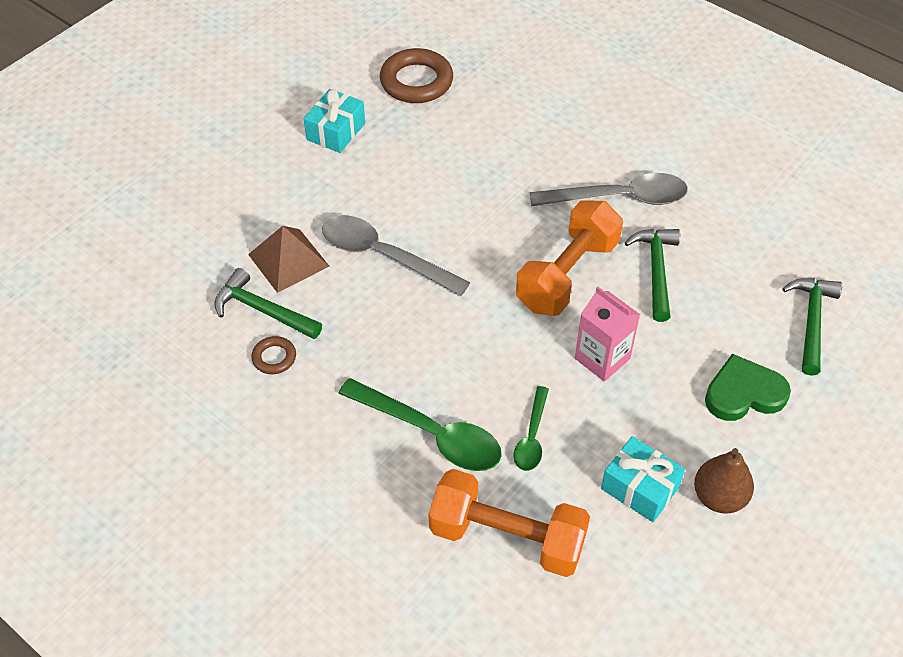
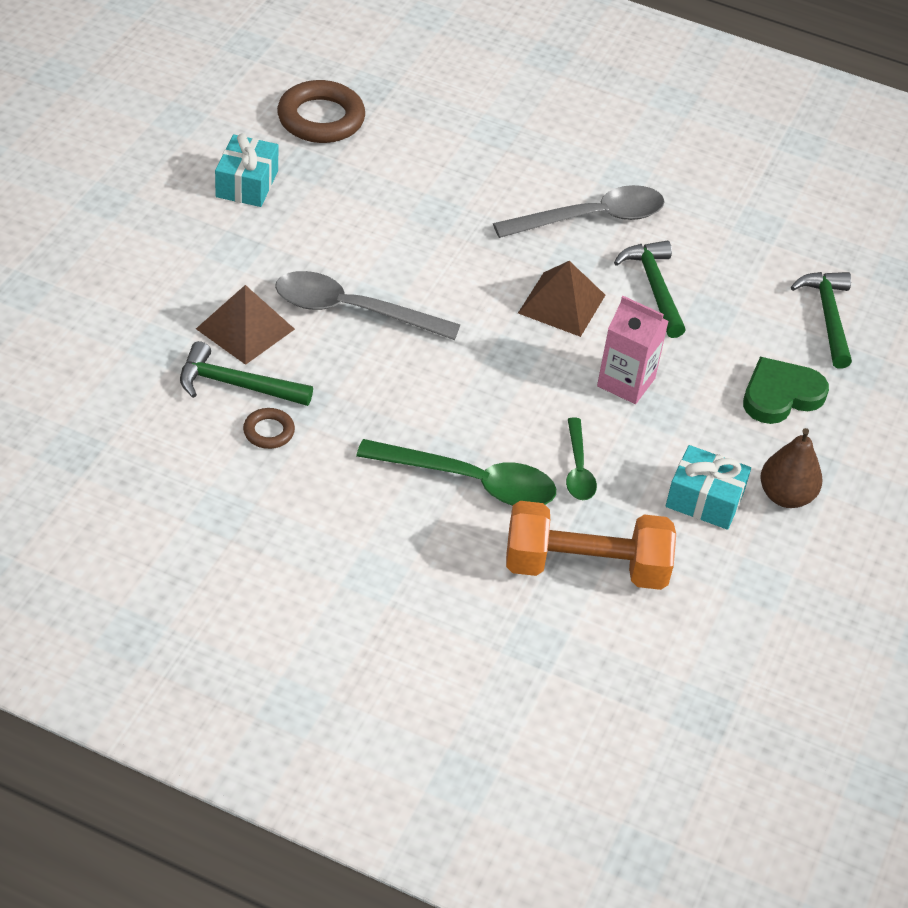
camera: 20 degrees left, 5 degrees down
(567, 275) = (561, 304): orange dumbbell -> brown pyramid

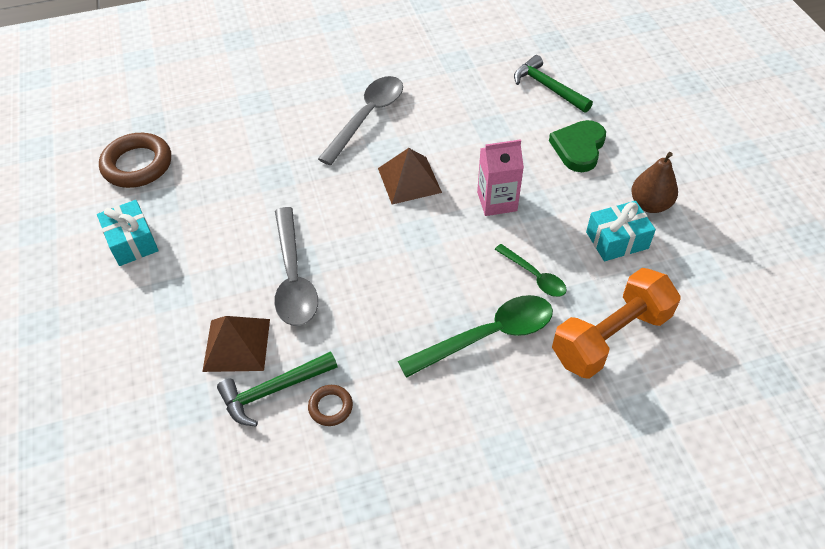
camera: 35 degrees left, 5 degrees up
(353, 310) = (293, 277): grey spoon -> grey spoon turned 75 degrees counterclockwise
(654, 287) = (446, 134): green hammer -> none

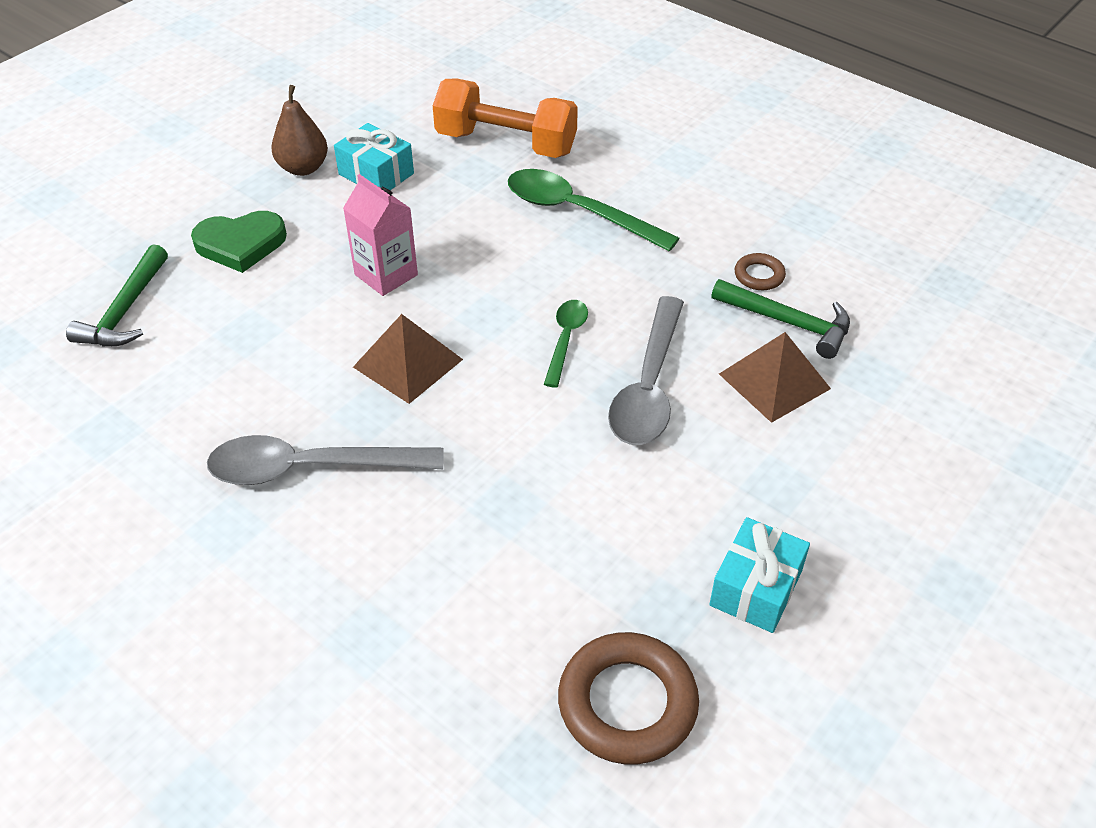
camera: 125 degrees left, 5 degrees down
(293, 277) = (648, 386): grey spoon -> grey spoon turned 150 degrees clockwise
(534, 276) = (475, 210): green spoon -> green spoon (566, 340)

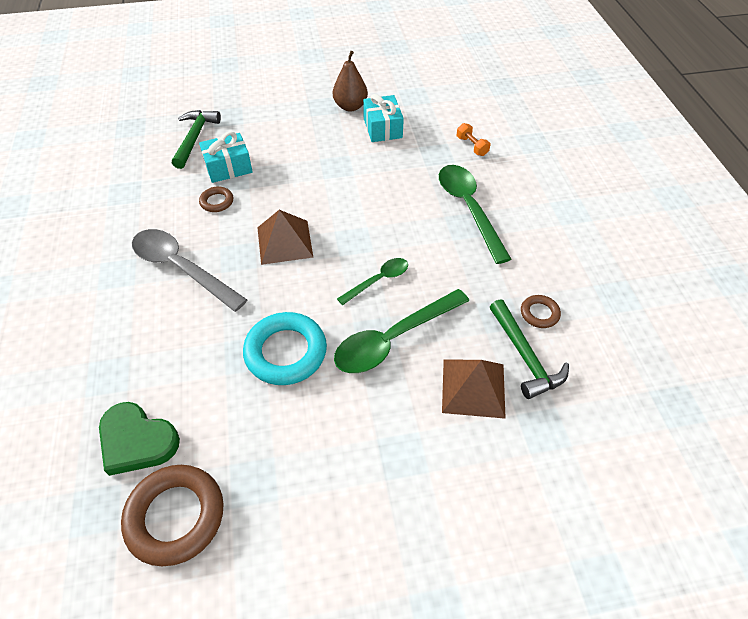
camera: 40 degrees right, 5 degrees up
(125, 311) = (195, 138): green hammer -> green hammer turned 135 degrees clockwise
(241, 244) = (278, 132): green heart -> green heart (137, 441)
(260, 369) = (217, 202): none -> brown ring
(386, 275) = (327, 187): pink carton -> none
(506, 143) = (472, 146): orange dumbbell -> orange dumbbell, size x0.40
(551, 472) = (286, 352): none -> turquoise ring
(648, 386) = (393, 339): grey spoon -> green spoon
(756, 588) = (316, 509): turquoise gift -> turquoise gift (228, 167)

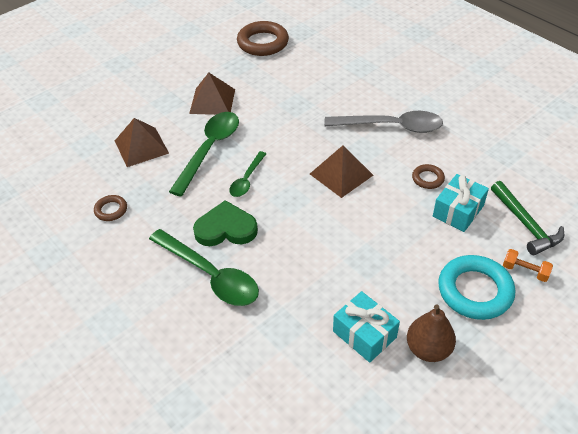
camera: 150 degrees right, 5 degrees down
(137, 441) = (311, 54): green heart -> green heart (226, 228)
(286, 352) = (272, 115): turquoise ring -> turquoise ring (475, 291)
(340, 421) = (212, 101): none -> brown pyramid
(472, 146) = (249, 360): orange dumbbell -> orange dumbbell (525, 271)
(525, 356) = (113, 177): green hammer -> none

